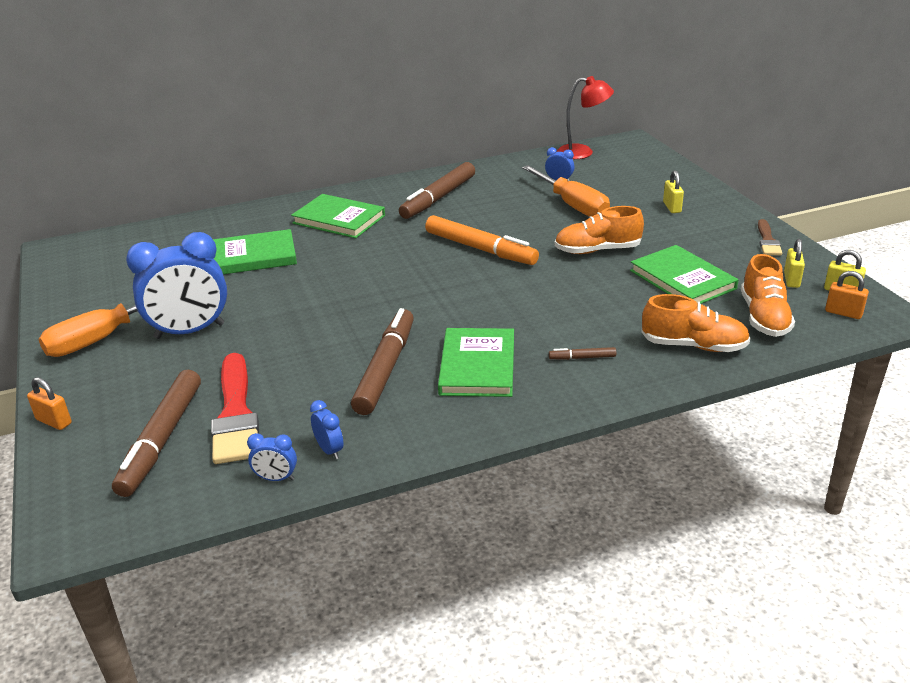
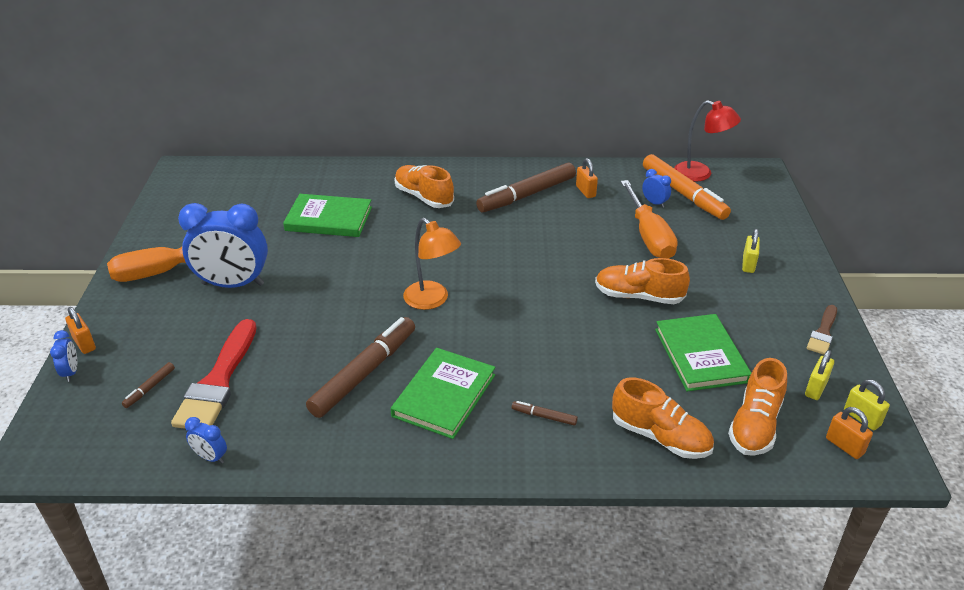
camera: 20 degrees right, 5 degrees up
(162, 440) = (150, 388): brown marker -> brown marker, size x0.42
(329, 450) = (268, 443): blue clock -> blue clock (71, 372)
(339, 219) = (423, 197): green book -> orange shoe
(409, 297) = (432, 300): none -> orange lamp
(480, 249) = (529, 264): orange marker -> orange marker (683, 194)
(491, 185) = (585, 191): none -> orange padlock

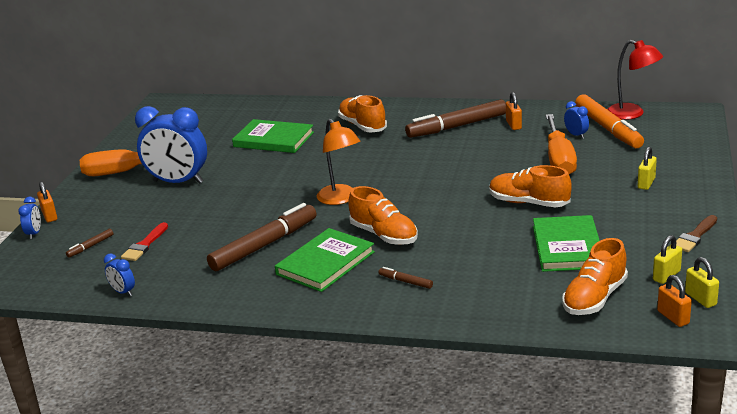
camera: 15 degrees right, 10 degrees down
(218, 381) = (145, 245): red brush -> red brush, size x0.54
(660, 437) = (503, 301): orange shoe -> orange shoe (384, 235)

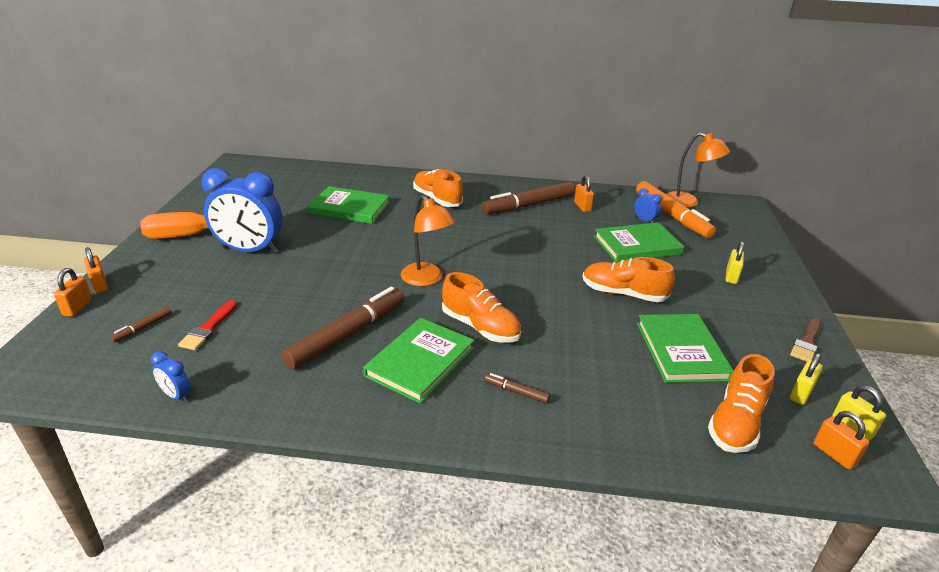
camera: 10 degrees left, 5 degrees up
(34, 233) = (77, 307): blue clock -> orange padlock
(559, 159) = (637, 245): orange screwdriver -> green book
(632, 114) = (688, 202): red lamp -> orange lamp

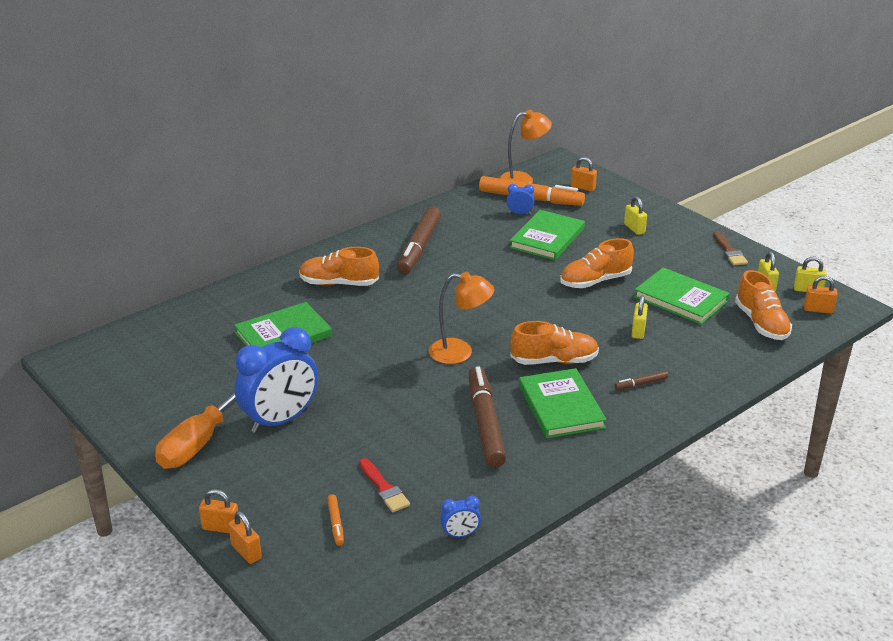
camera: 45 degrees left, 0 degrees up
(143, 328) = (336, 523): brown marker -> orange marker
(582, 207) = (459, 226): orange padlock -> orange padlock (583, 187)
(593, 350) = (638, 331): none -> yellow padlock

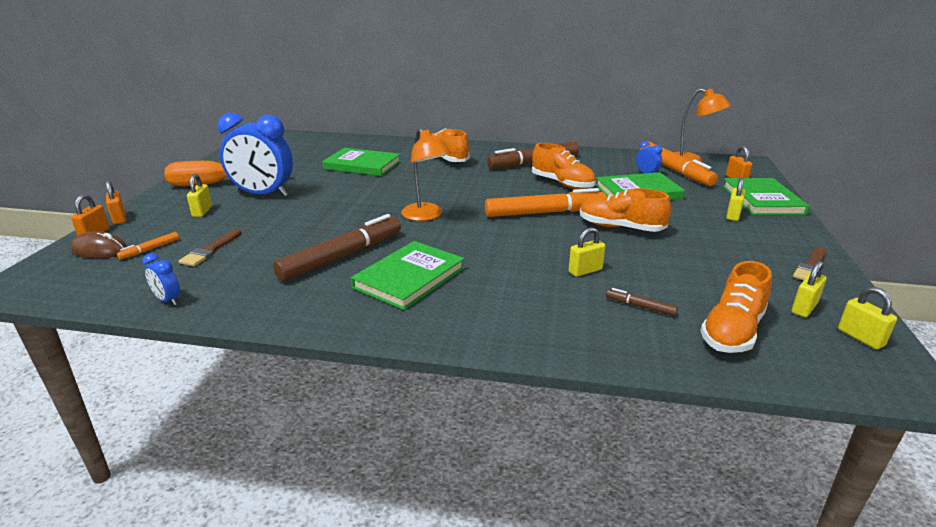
camera: 50 degrees right, 5 degrees down
(276, 470) = (202, 211): none -> yellow padlock
(296, 555) = (99, 250): none -> brown mouse
(384, 488) = (210, 250): red brush -> brown brush
(528, 297) = (545, 212): none -> orange marker
(554, 361) = (473, 252): orange shoe -> orange shoe (562, 184)
(641, 384) = (502, 302): brown marker -> brown marker (640, 306)
(681, 299) = (677, 272): green book -> green book (762, 200)
(818, 310) = (840, 360): orange padlock -> none

